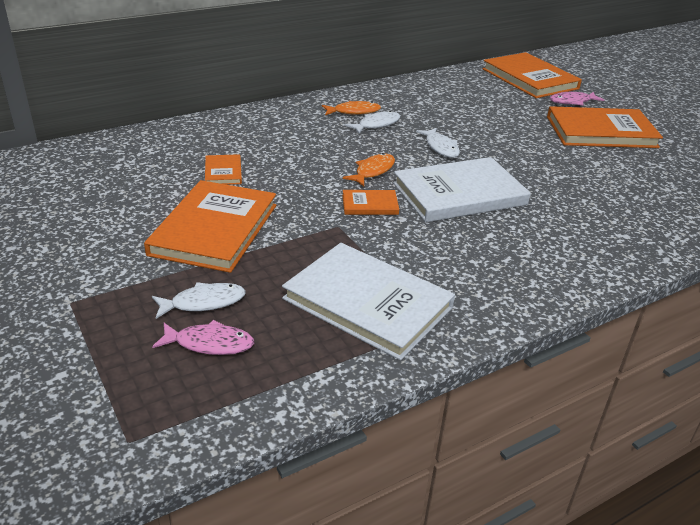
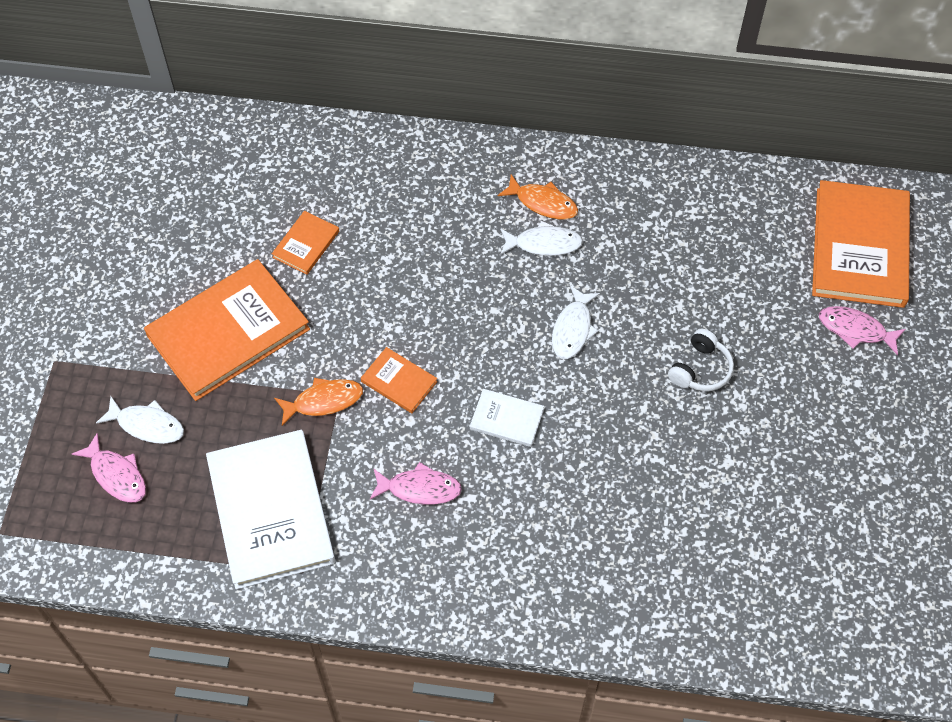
camera: 40 degrees right, 25 degrees up
(373, 171) = (455, 329): orange fish -> orange fish (323, 401)
(453, 244) = (419, 488): none -> pink fish
(459, 194) = (506, 419): white book -> white book, size x0.46
(528, 137) = (700, 369): none -> white headphones
(601, 132) = (812, 411): orange book -> none

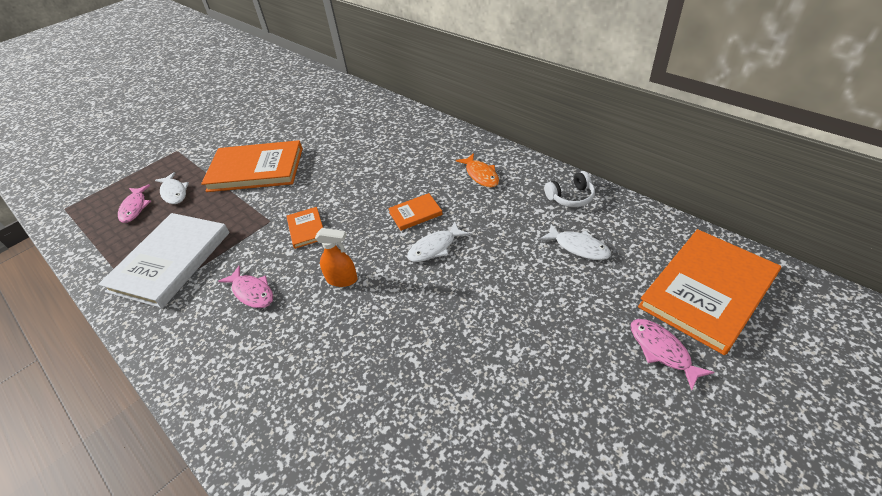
camera: 40 degrees right, 15 degrees down
(306, 244) = (334, 147): orange book -> orange book (415, 213)
(323, 401) = (259, 220): orange fish -> none
(506, 419) = (342, 279): white book -> orange spray bottle
(544, 243) = (461, 195): white fish -> white fish (578, 247)
(700, 369) = (502, 314): white headphones -> white headphones (570, 197)

